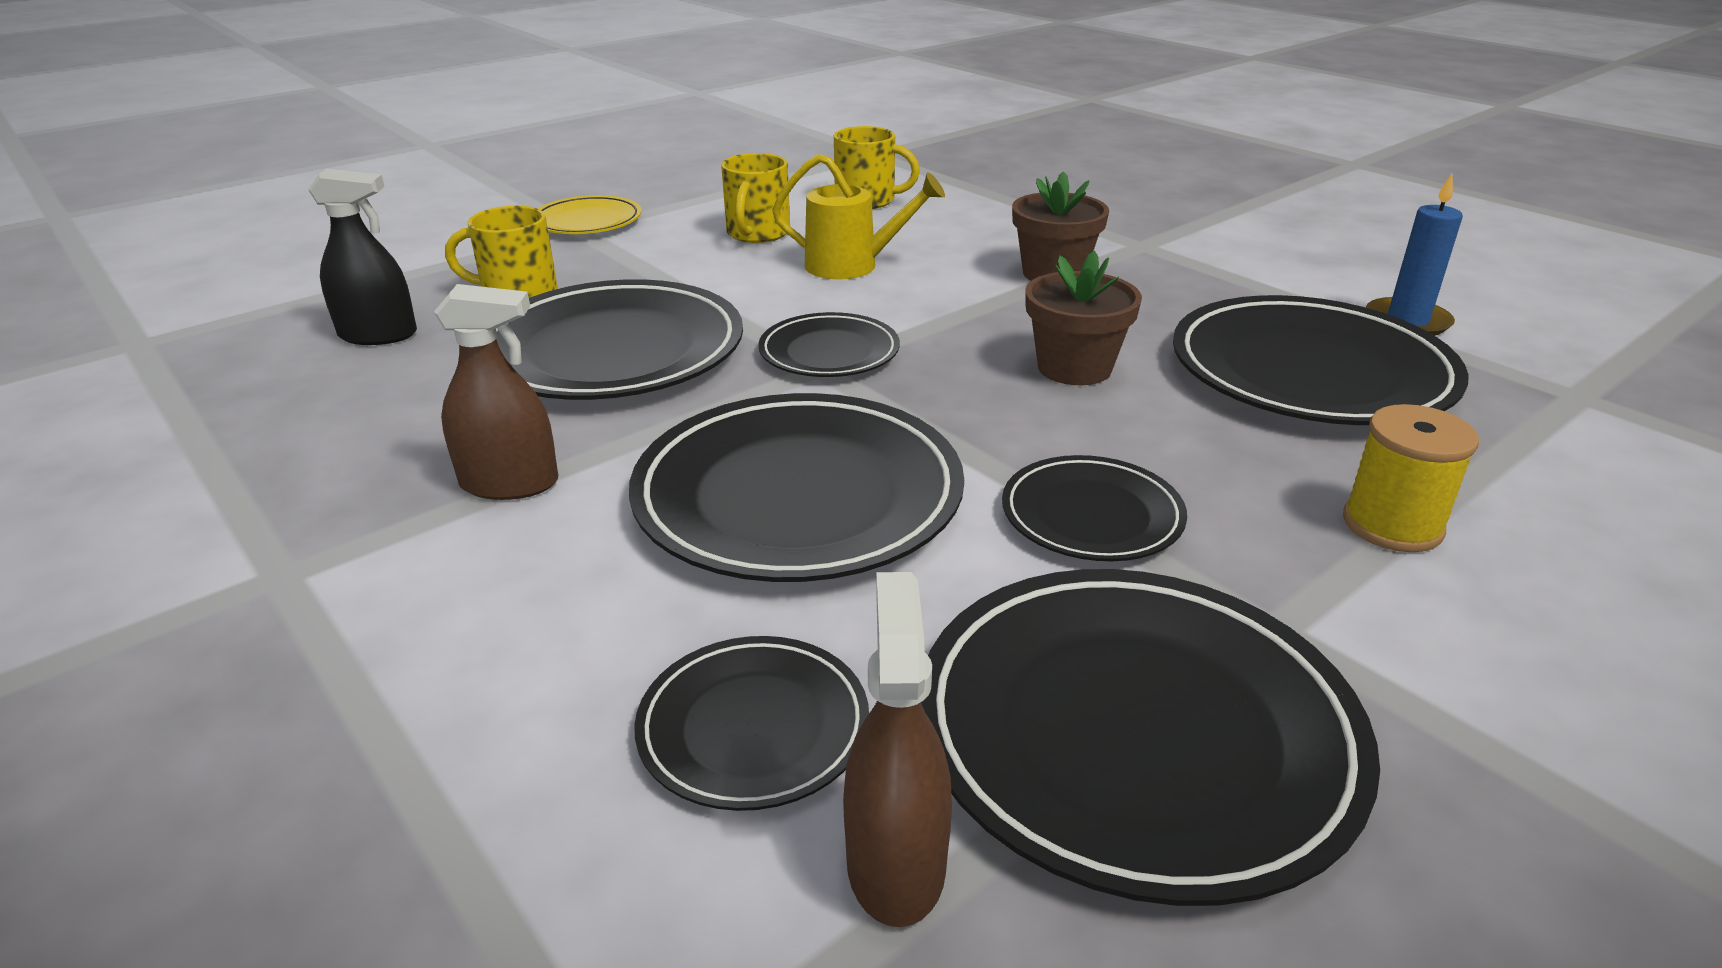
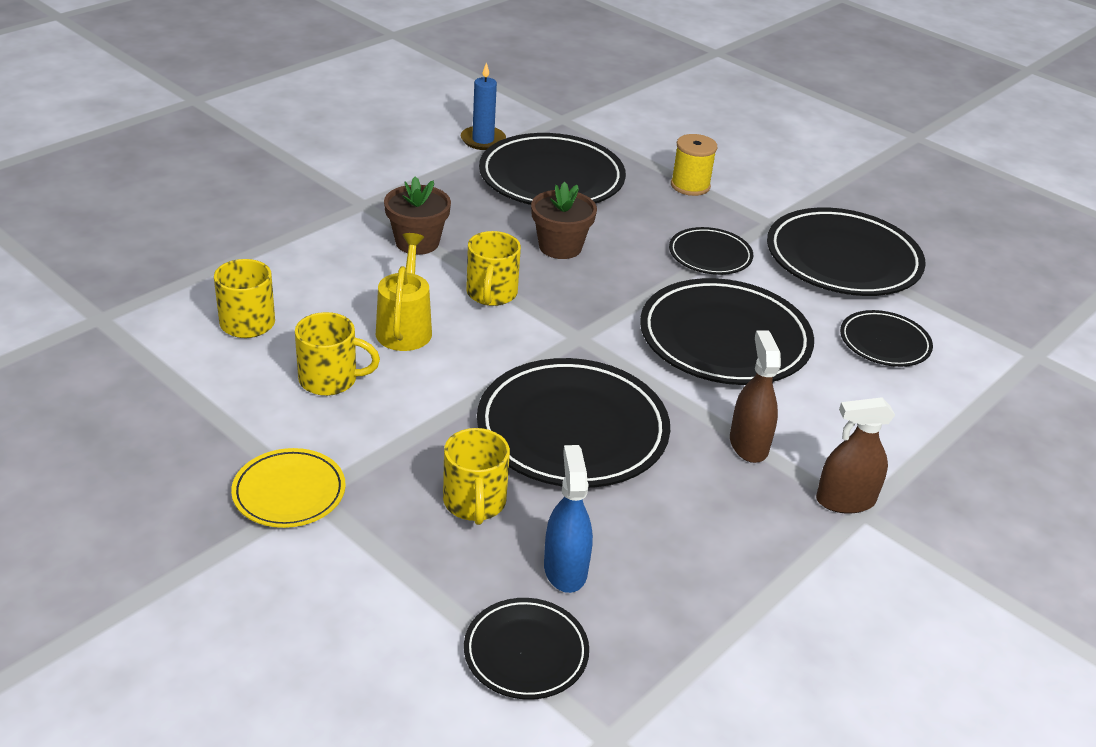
camera: 100 degrees left, 5 degrees up
(378, 335) = (565, 569): black spray bottle -> blue spray bottle
(829, 352) = (556, 334): black plate -> black plate (526, 652)
(895, 864) = (926, 310): brown spray bottle -> brown spray bottle (845, 500)
(931, 314) = (491, 294): none -> yellow mug

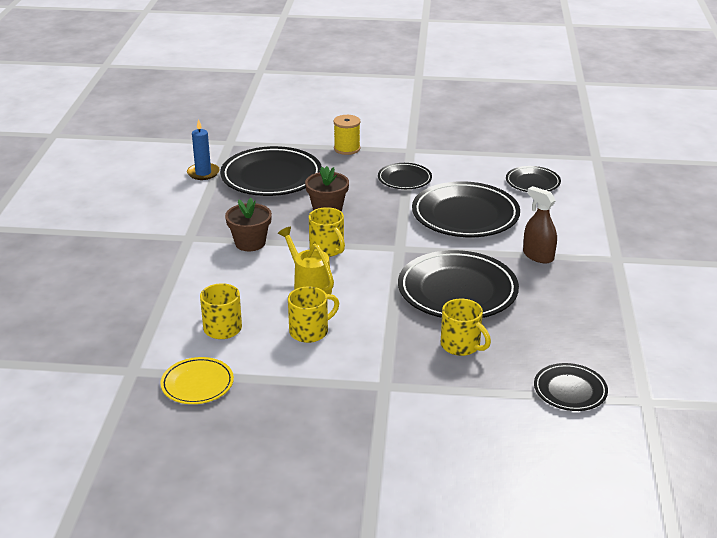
camera: 35 degrees left, 5 degrees down
(289, 492) = (371, 391): yellow plate -> yellow plate (197, 384)
(565, 569) = (538, 349): blue spray bottle -> none
(843, 259) = (465, 152): black plate -> none
(845, 500) = (605, 258): brown spray bottle -> none

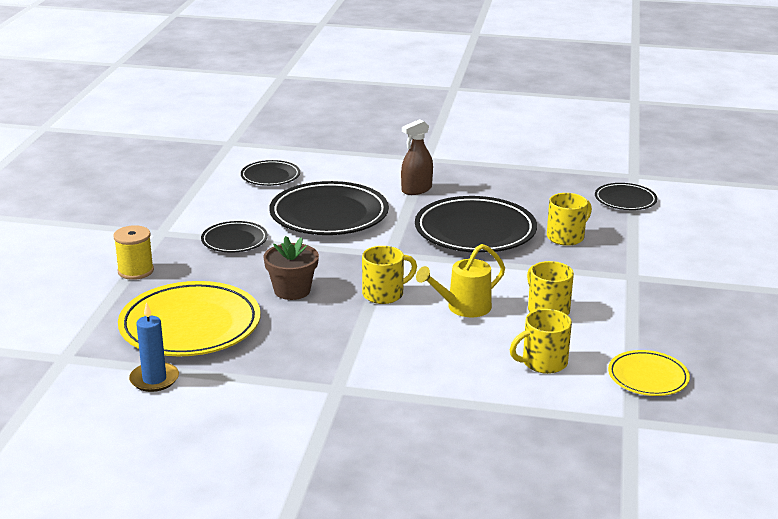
camera: 85 degrees left, 5 degrees down
(250, 243) = (360, 343): brown flower pot -> none
(271, 177) = (190, 326): black plate -> yellow plate

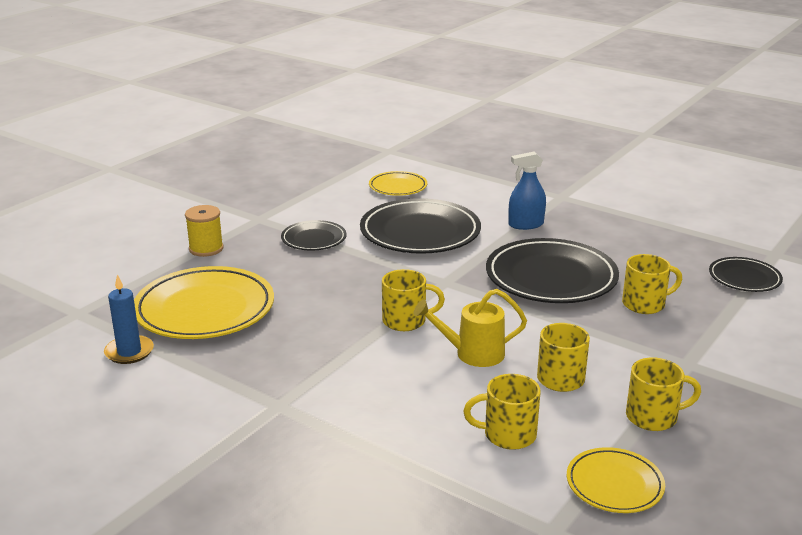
camera: 25 degrees right, 0 degrees up
(270, 176) = (398, 187): black plate -> yellow plate
(292, 290) = (323, 297): brown flower pot -> none
(416, 189) = (526, 224): brown spray bottle -> blue spray bottle
(638, 322) = (653, 417): none -> yellow mug

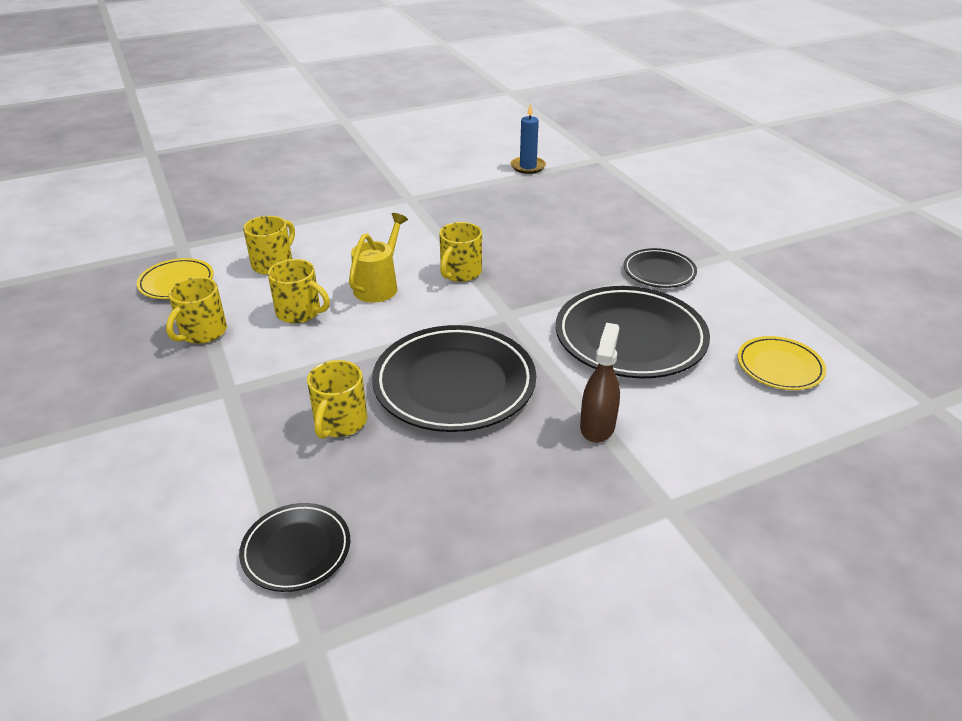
camera: 120 degrees right, 10 degrees up
(204, 309) = (563, 199): yellow plate -> none
(206, 249) = (675, 218): yellow spool -> none
(526, 224) = (597, 426): blue spray bottle -> brown spray bottle

